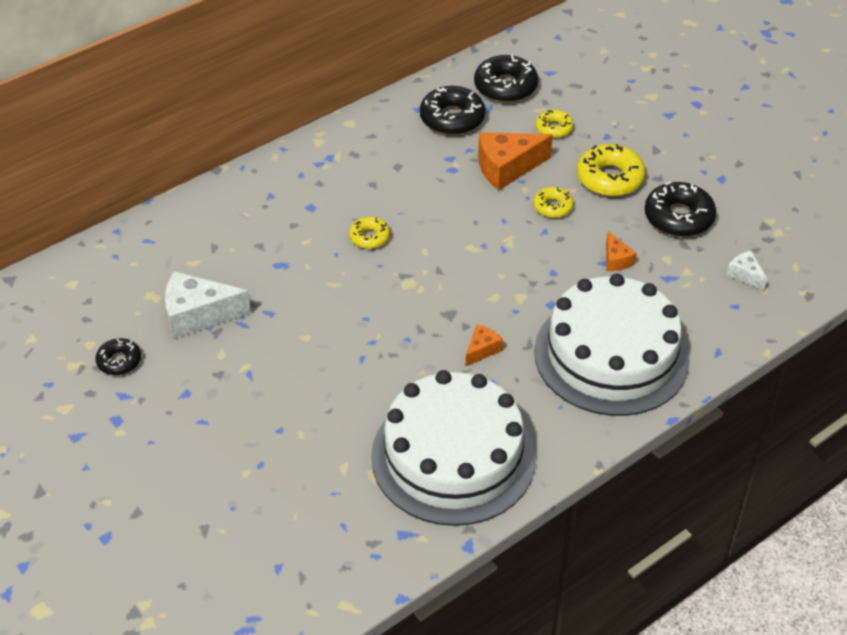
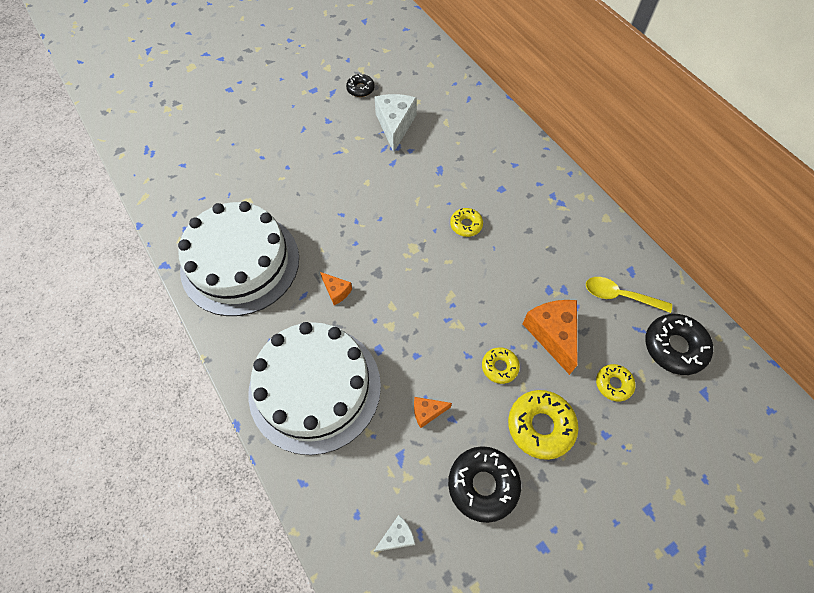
camera: 95 degrees right, 15 degrees up
(452, 118) = (620, 296): black donut -> yellow spoon

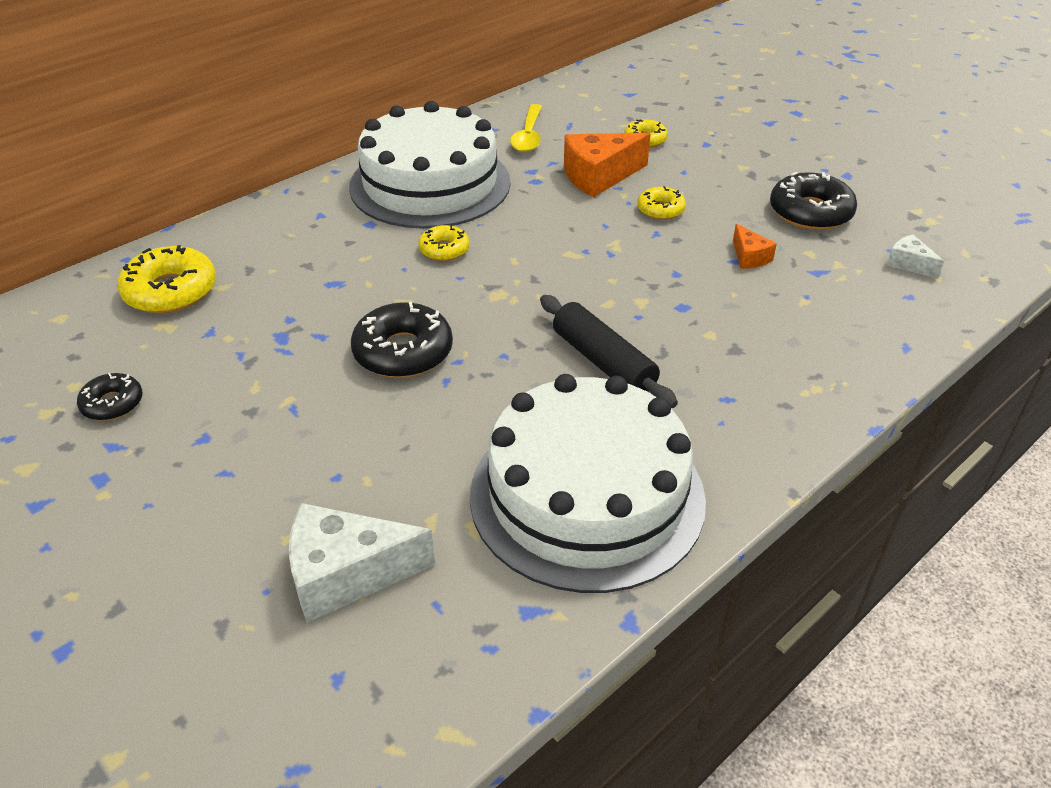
camera: 100 degrees left, 20 degrees down
(315, 388) = (772, 358): white cake -> white cake (430, 184)
(336, 291) = (603, 362): orange cheese -> black rolling pin
(395, 125) = (225, 343): white cheese -> white cheese (346, 574)
(540, 426) = (720, 180): yellow donut -> yellow donut (170, 291)
(674, 347) = (583, 107): black donut -> black donut (403, 352)

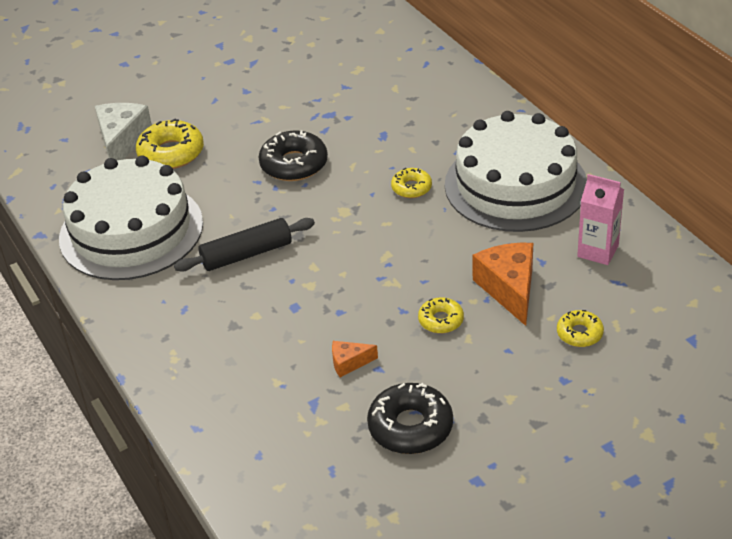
camera: 105 degrees right, 0 degrees up
(112, 403) = (289, 58): black donut -> none
(170, 291) = (395, 68): yellow donut -> yellow donut (171, 153)
(528, 136) = (598, 251): yellow spoon -> pink carton
(909, 264) = (304, 473): white cheese -> none

